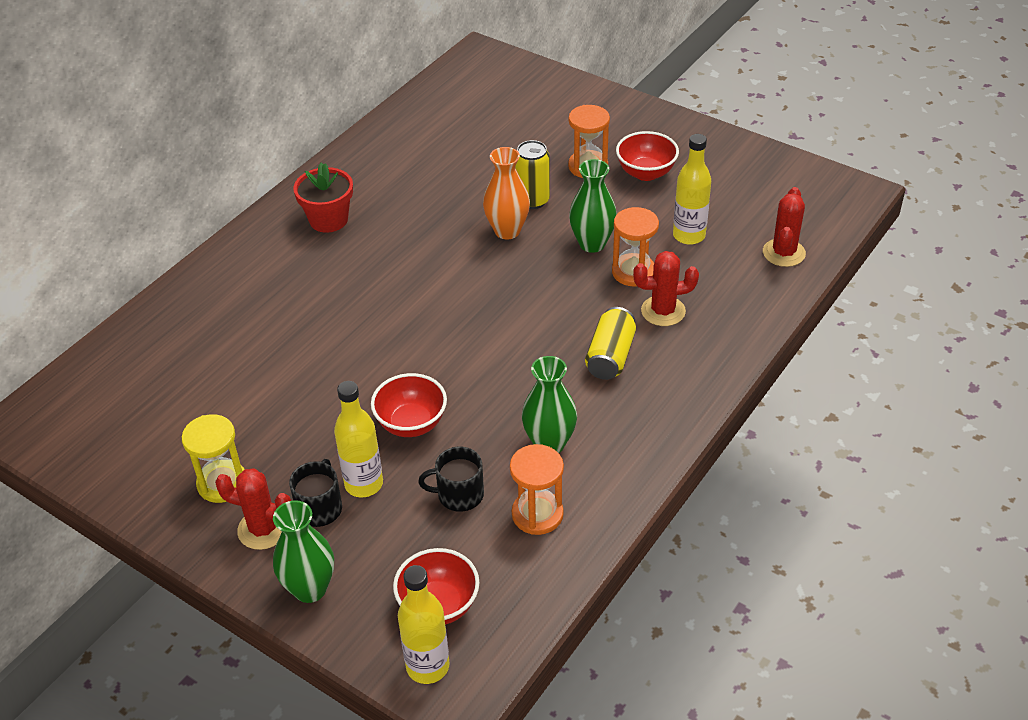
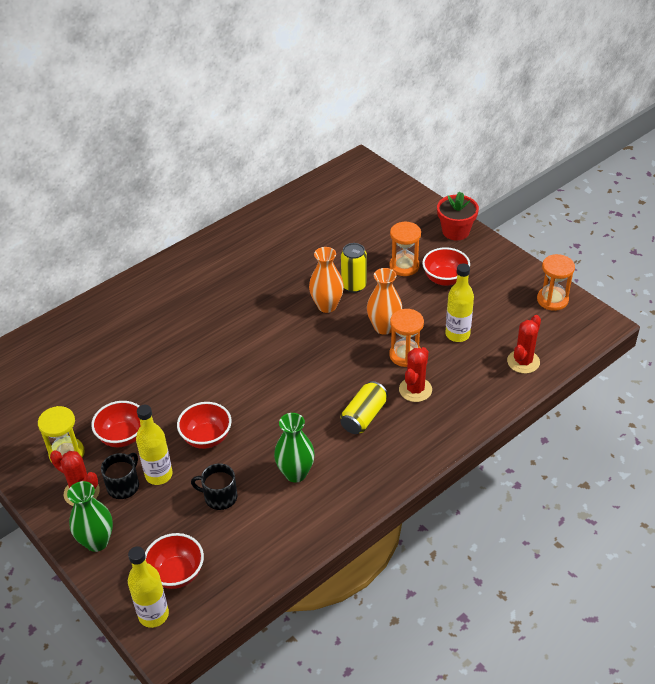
camera: 15 degrees right, 0 degrees up
(293, 445) = (122, 437): none -> red bowl
(328, 220) = (205, 274): red flower pot -> red flower pot (455, 231)
(537, 514) = (267, 523): orange hourglass -> orange hourglass (552, 300)
(592, 244) = (384, 327): green vase -> orange vase
(663, 311) = (415, 390): red cactus -> red cactus turned 75 degrees counterclockwise

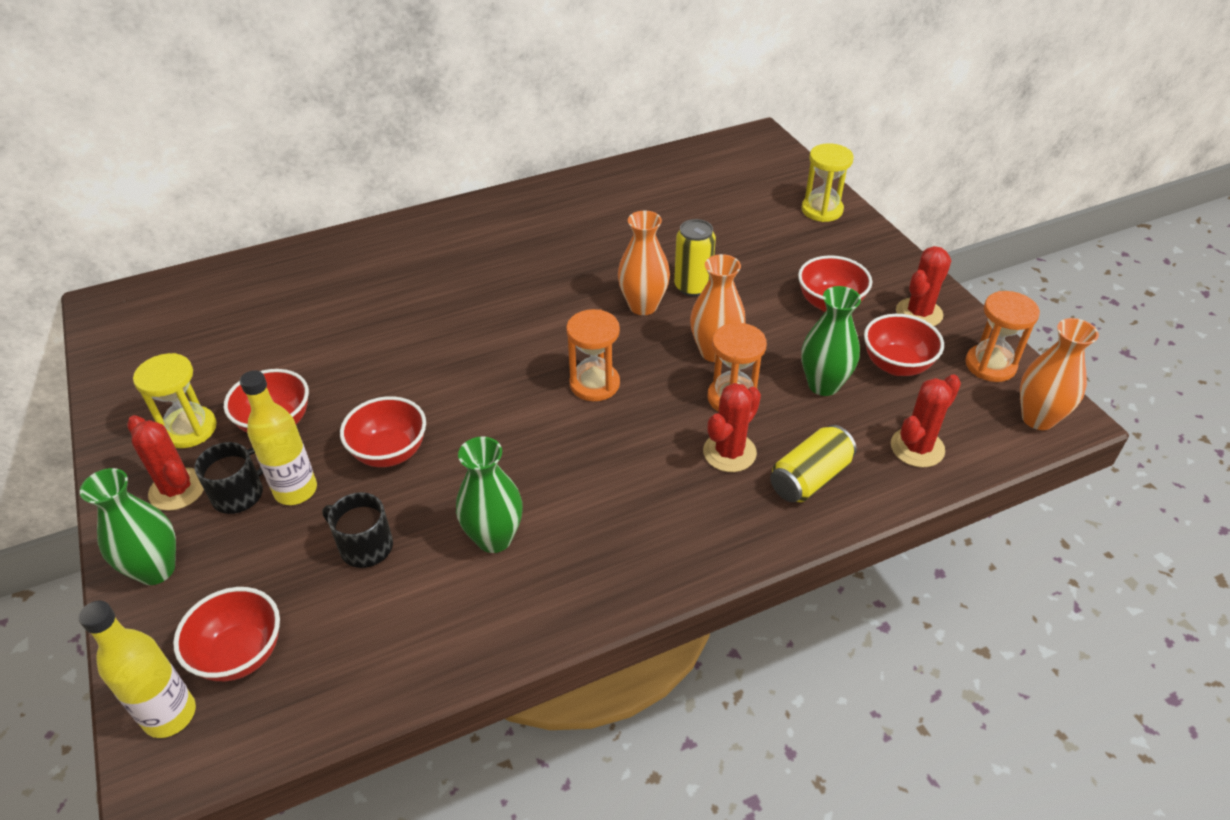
camera: 15 degrees right, 0 degrees up
(364, 417) = (634, 475): yellow can -> yellow can (810, 478)
(404, 266) = (775, 275): orange hourglass -> orange hourglass (594, 384)
(419, 212) = (822, 210): none -> yellow hourglass
(455, 231) = (867, 244): red flower pot -> none
(457, 334) = (823, 385): yellow bottle -> green vase
(497, 312) = (896, 365): none -> red bowl
(501, 274) = (919, 313): none -> red cactus
(587, 328) = (1038, 418): none -> orange vase

